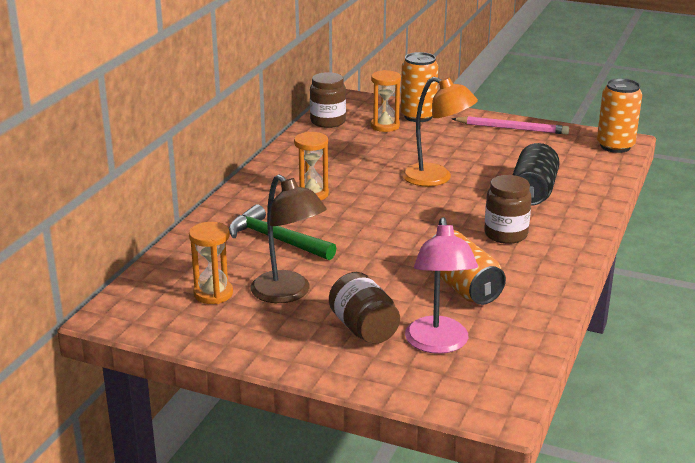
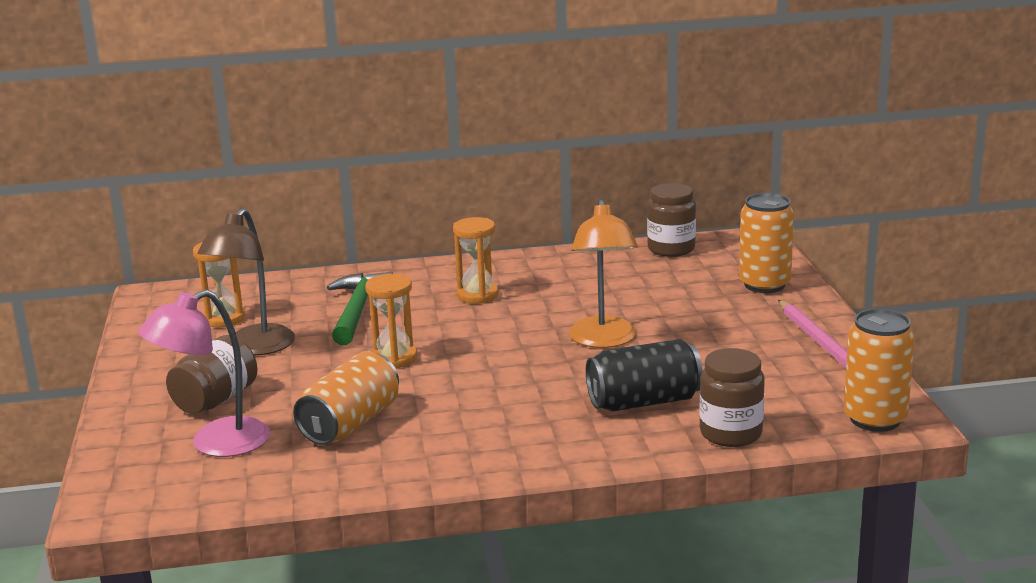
camera: 60 degrees right, 5 degrees down
(385, 126) = (706, 277): orange hourglass -> orange hourglass (394, 358)
(505, 234) = (505, 415): brown jar -> brown jar (731, 433)

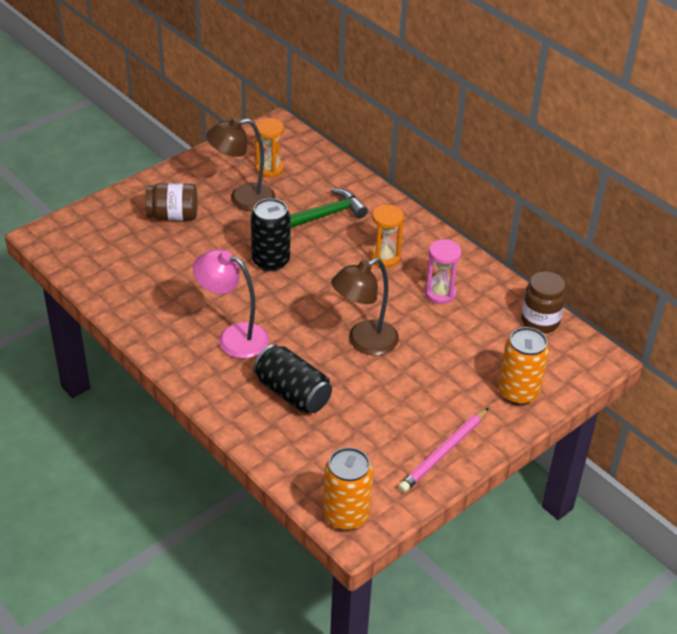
camera: 55 degrees right, 20 degrees up
(215, 443) = (127, 240): pink lamp -> pink lamp (233, 337)
(350, 424) = (181, 280): orange can -> none
(394, 358) = (271, 261): orange hourglass -> black can
(572, 283) = (440, 293): none -> pink hourglass
(603, 340) = (364, 342): orange lamp -> brown lamp
(731, 433) = (278, 448): brown jar -> none

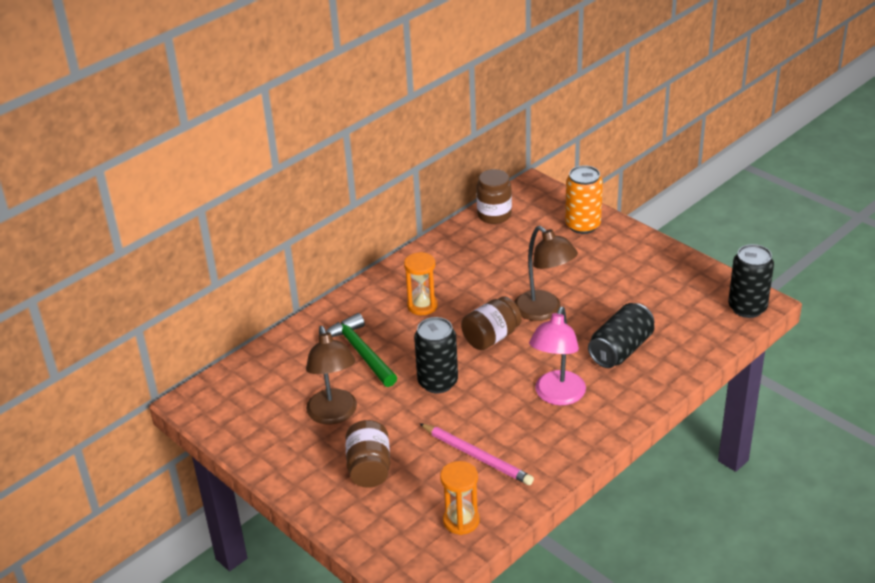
camera: 90 degrees left, 5 degrees down
(269, 169) = (277, 399): orange hourglass -> orange hourglass (461, 521)
(328, 301) = (491, 337): none -> brown jar
(346, 515) = (747, 308): orange can -> black can
(440, 293) = (468, 270): pink hourglass -> none
(443, 452) = (662, 261): pink pencil -> pink pencil (476, 456)

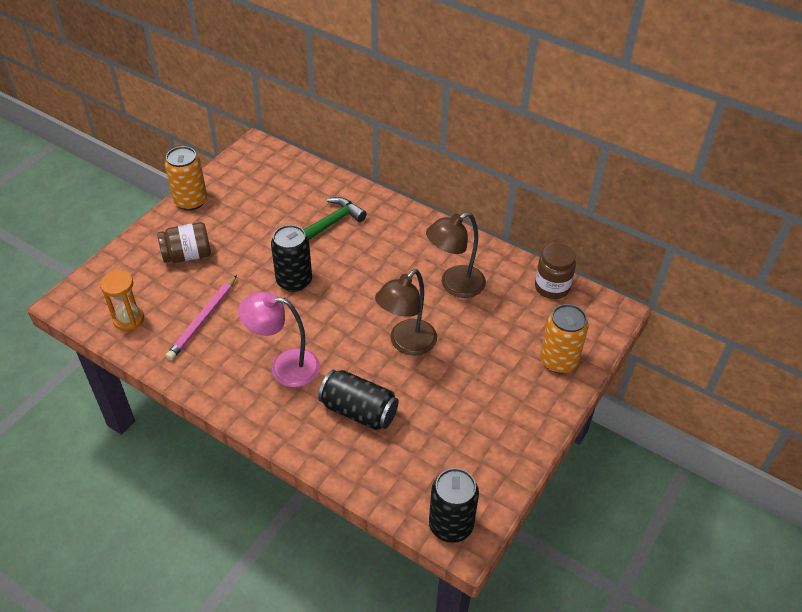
camera: 75 degrees right, 10 degrees up
(273, 464) = (191, 201): none -> orange can
(334, 415) = (247, 224): brown lamp -> brown lamp (454, 285)
(422, 306) = (396, 256): orange hourglass -> none
(491, 337) = (360, 309): brown jar -> none

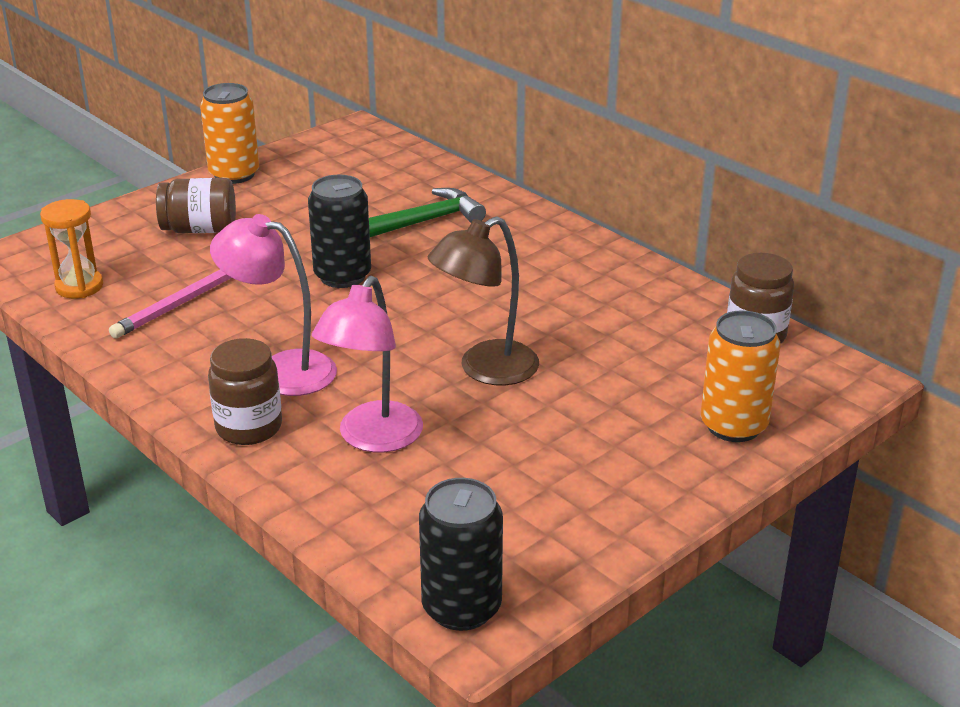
camera: 15 degrees right, 15 degrees down
(282, 416) = (249, 427): none -> brown jar
(359, 411) = (372, 438): black can -> pink lamp
(454, 285) = (593, 312): brown lamp -> none

